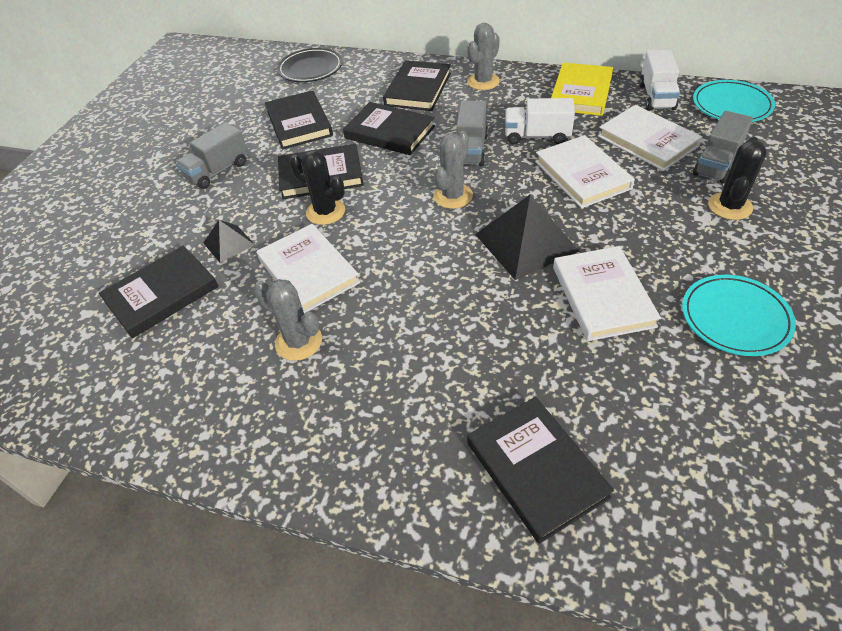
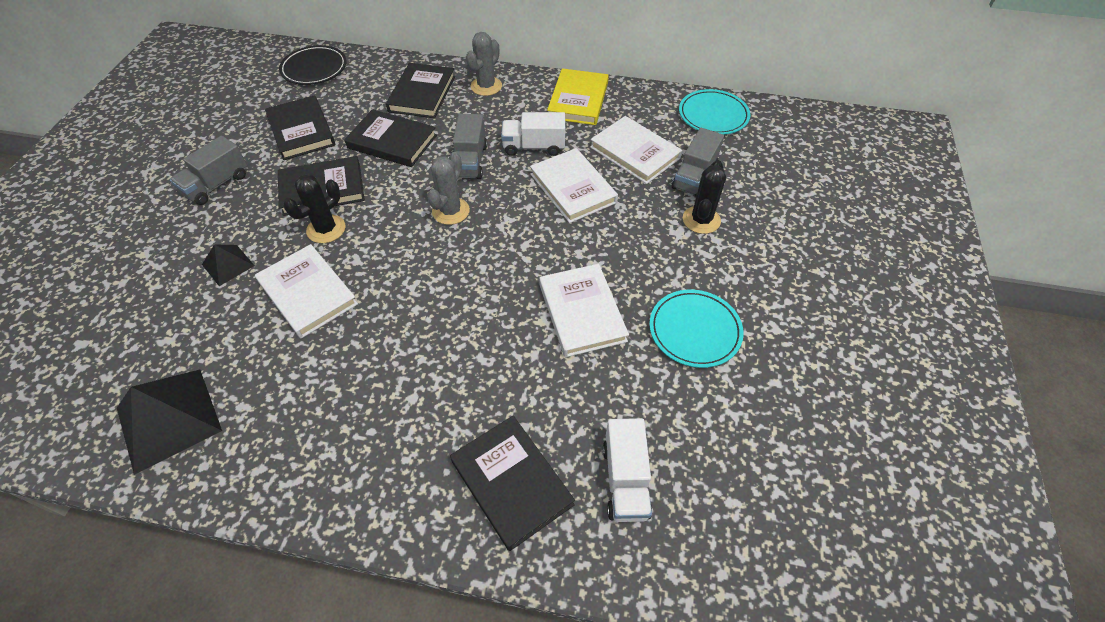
camera: 10 degrees left, 5 degrees up
(162, 294) = (159, 321): black book -> none
(298, 342) = (297, 367): grey cactus -> none
(325, 212) = (326, 229): black cactus -> black cactus turned 75 degrees counterclockwise
(526, 242) = (516, 259): black pyramid -> black pyramid (168, 419)
(656, 97) = (647, 105): white truck -> white truck (625, 480)

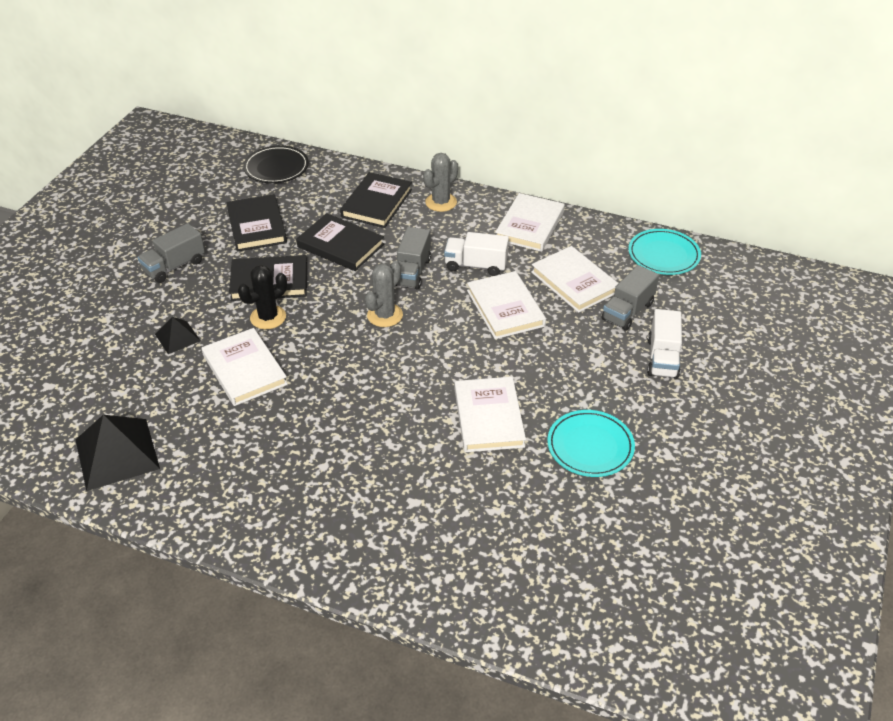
camera: 10 degrees right, 10 degrees down
(511, 482) = (396, 542): black book -> none
(578, 100) = (530, 225): yellow book -> white book
(625, 480) = (495, 555): white truck -> white truck (662, 358)
(701, 220) = (623, 352): black cactus -> none

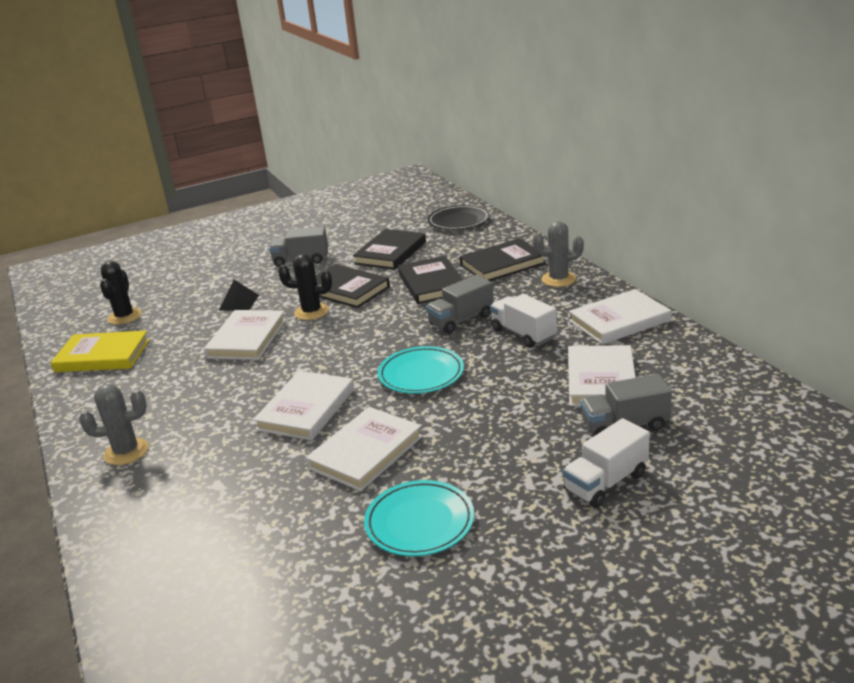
camera: 45 degrees right, 15 degrees down
(70, 404) = (124, 317): none -> black cactus
(117, 454) = (102, 356): black pyramid -> yellow book
(385, 315) = (395, 342): grey cactus -> grey cactus (126, 452)
(505, 308) = (503, 375): white book -> white book (306, 409)
(663, 255) = (737, 392): turquoise plate -> turquoise plate (421, 374)

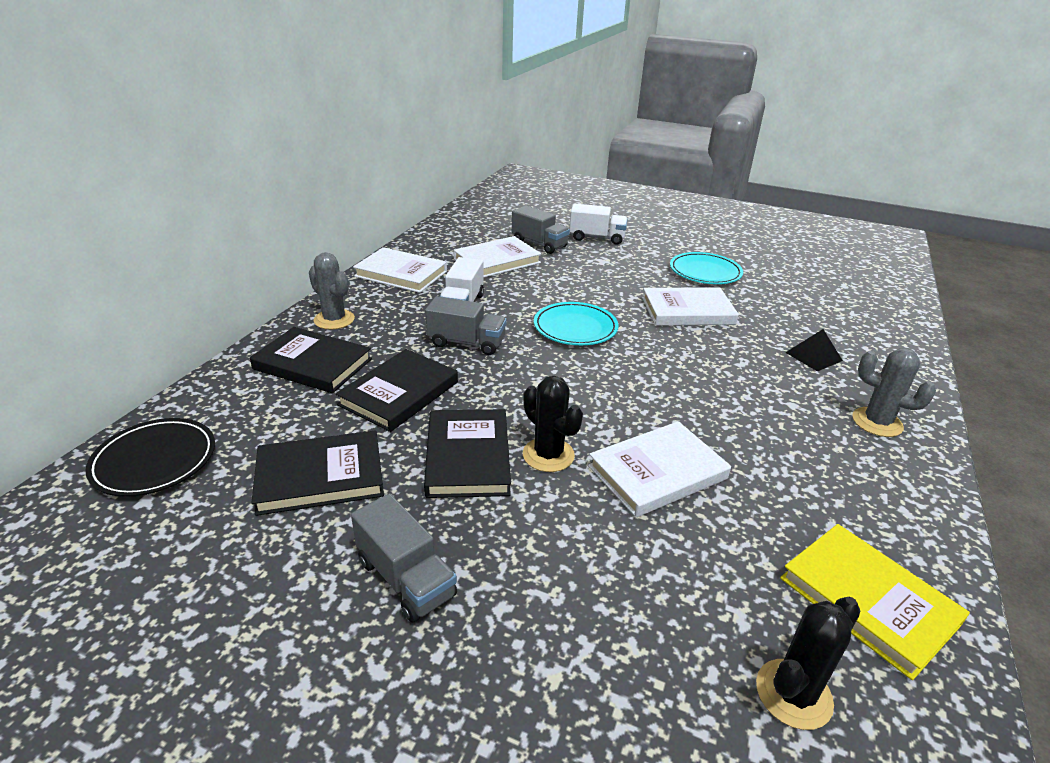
camera: 135 degrees left, 5 degrees up
(239, 302) = (598, 553): black pyramid -> black pyramid (813, 356)
(306, 409) = (690, 359): white book -> none

